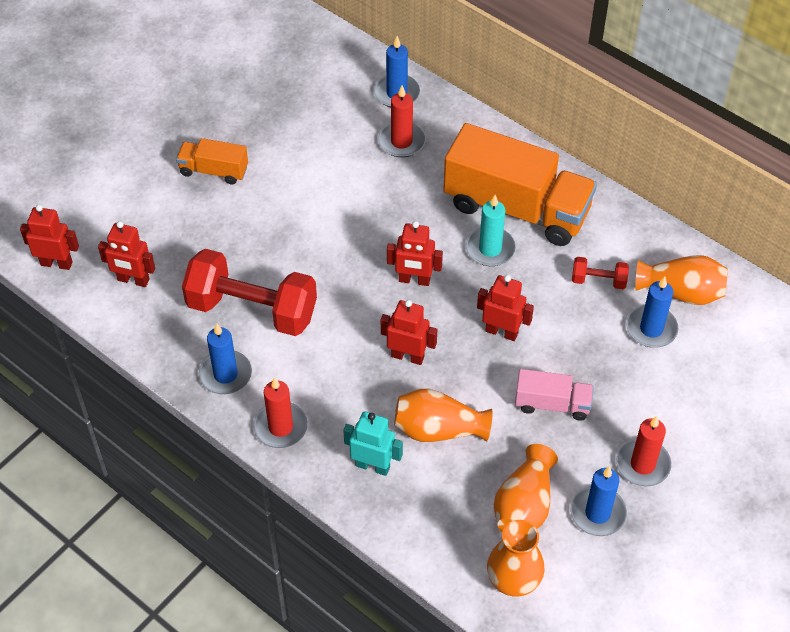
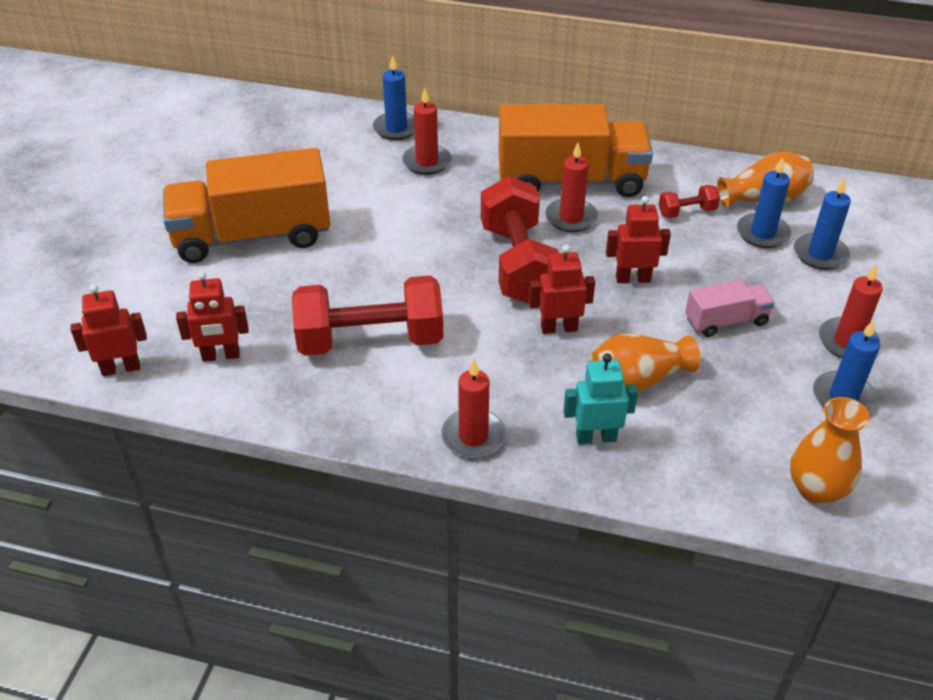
camera: 25 degrees left, 10 degrees down
(214, 171) = (252, 236): orange truck -> orange truck, size x2.08
(225, 374) = (380, 408): blue candle -> blue candle (820, 254)
(414, 280) = (518, 264): red robot -> red dumbbell
(490, 249) = (571, 218): turquoise candle -> red candle
(524, 505) = (771, 417): orange vase -> none

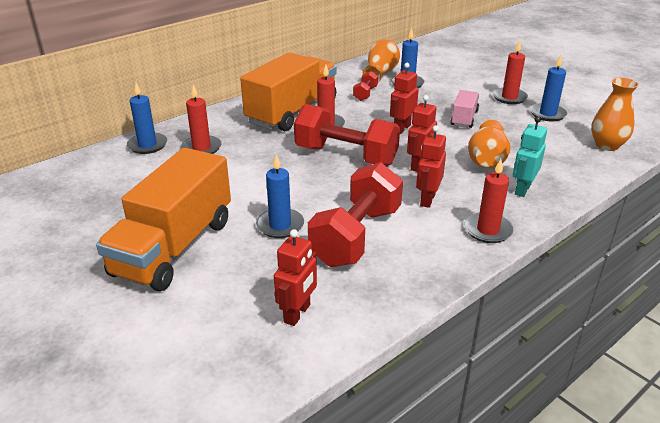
camera: 55 degrees left, 10 degrees down
(121, 368) = (250, 380): red robot -> red robot (427, 199)
(820, 254) = (439, 78): blue candle -> blue candle (280, 225)

